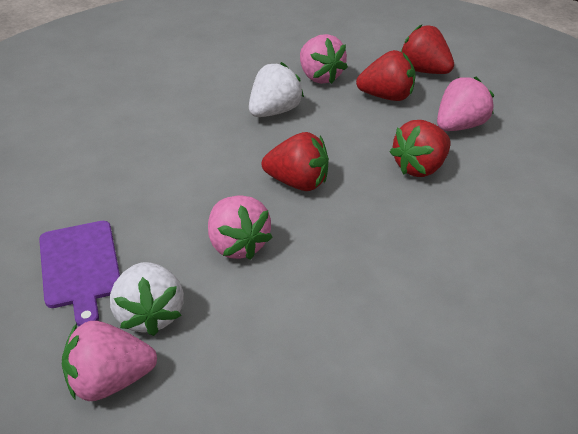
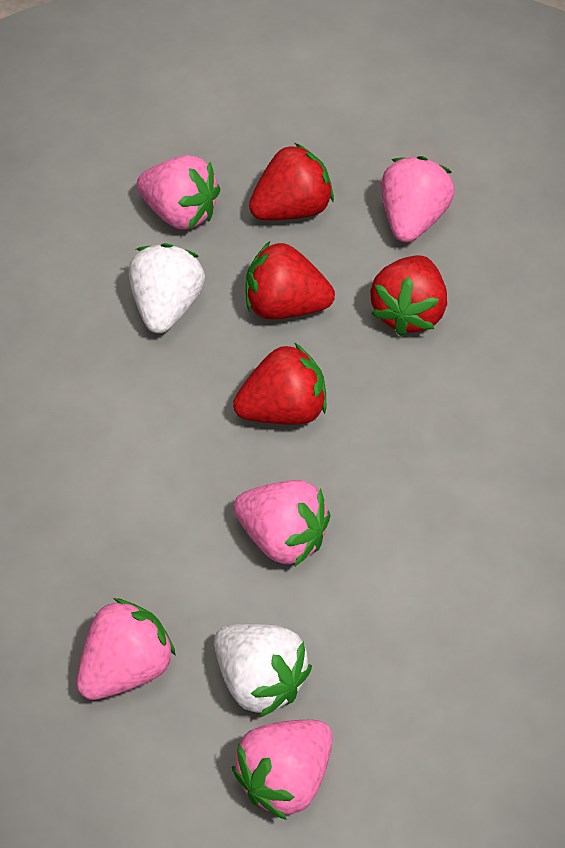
camera: 30 degrees left, 15 degrees up
(80, 267) = (127, 667): purple cutting board -> pink strawberry
(424, 71) = (309, 137): red strawberry -> red strawberry (285, 305)

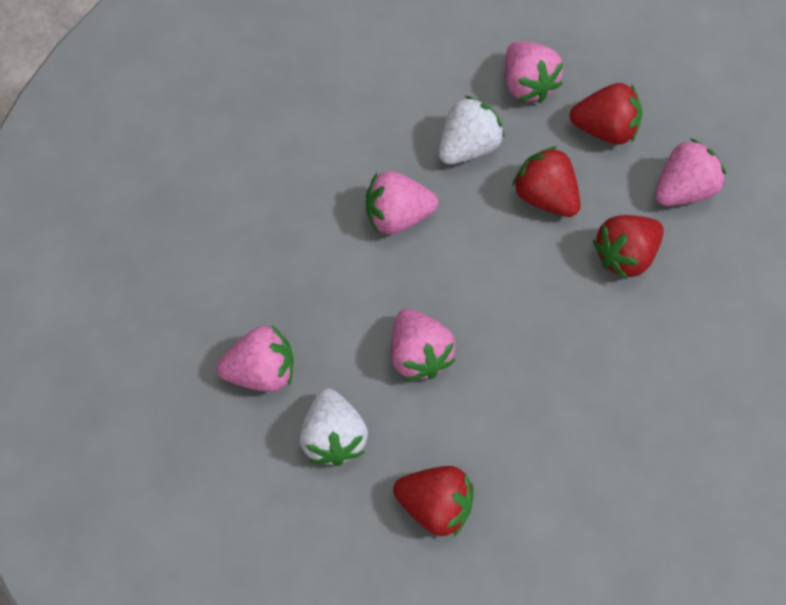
camera: 35 degrees right, 10 degrees up
(284, 409) = (487, 268): red strawberry -> red strawberry (435, 505)
(285, 777) = (301, 508): pink strawberry -> pink strawberry (397, 215)

